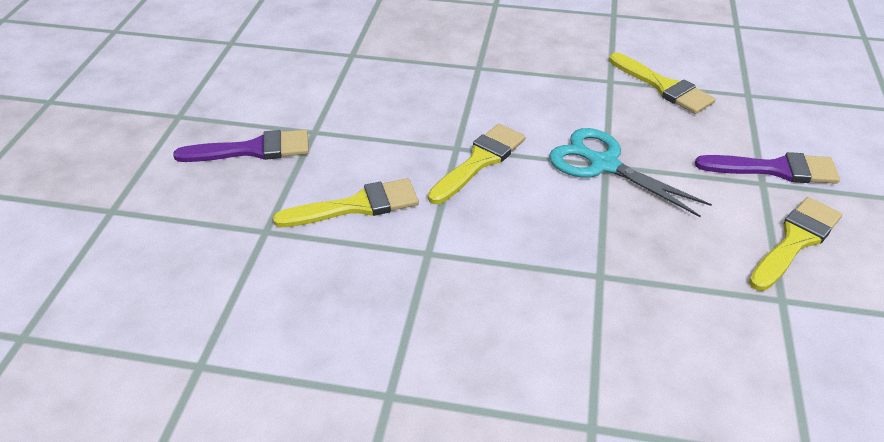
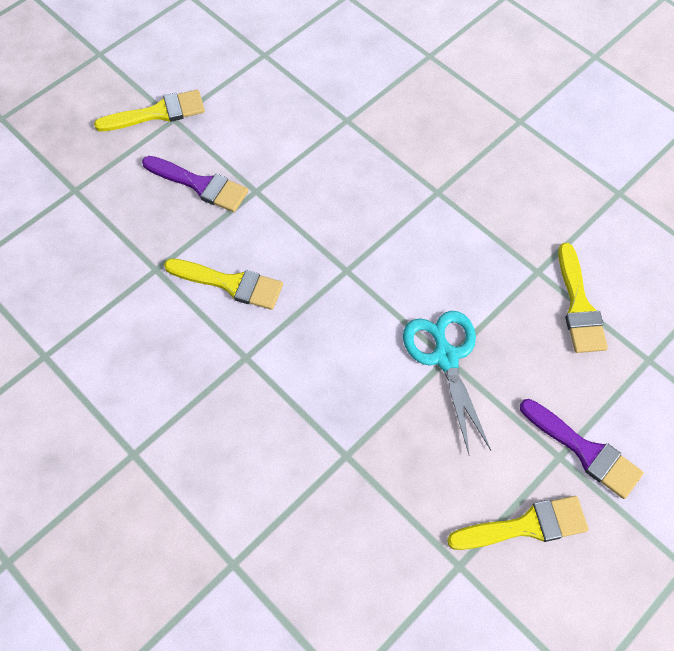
camera: 35 degrees right, 20 degrees up
(480, 161) = (352, 295): yellow brush -> yellow brush (158, 113)

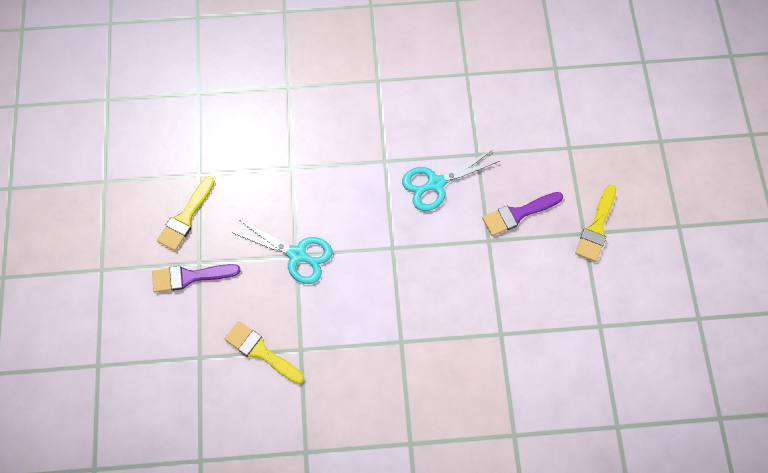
camera: 130 degrees right, 5 degrees up
(230, 284) = (435, 184): yellow brush -> turquoise scissors

